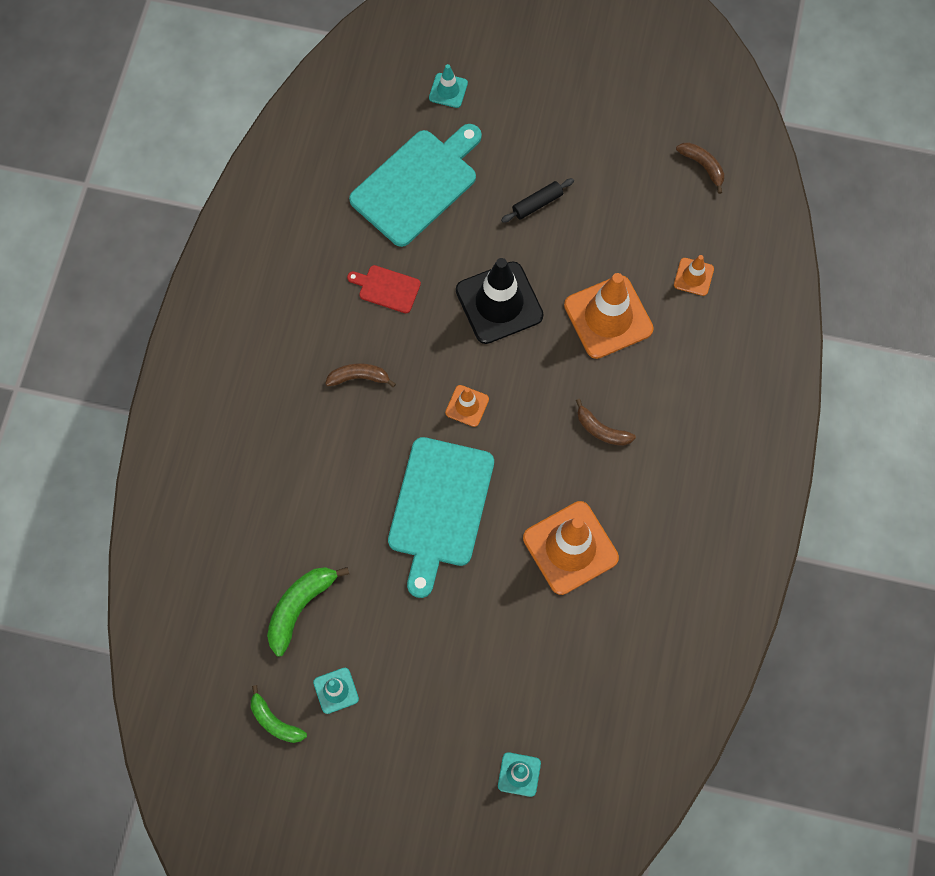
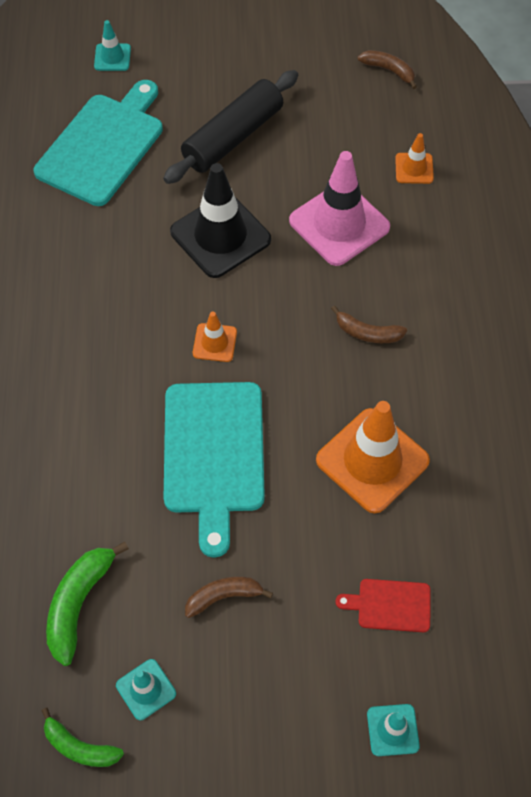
camera: 15 degrees left, 10 degrees down
(359, 377) = (87, 341): brown banana -> brown banana (224, 596)
(387, 288) = (96, 248): red cutting board -> red cutting board (390, 605)
(537, 204) = (233, 137): black rolling pin -> black rolling pin, size x2.07
(608, 317) = (339, 224): orange traffic cone -> pink traffic cone

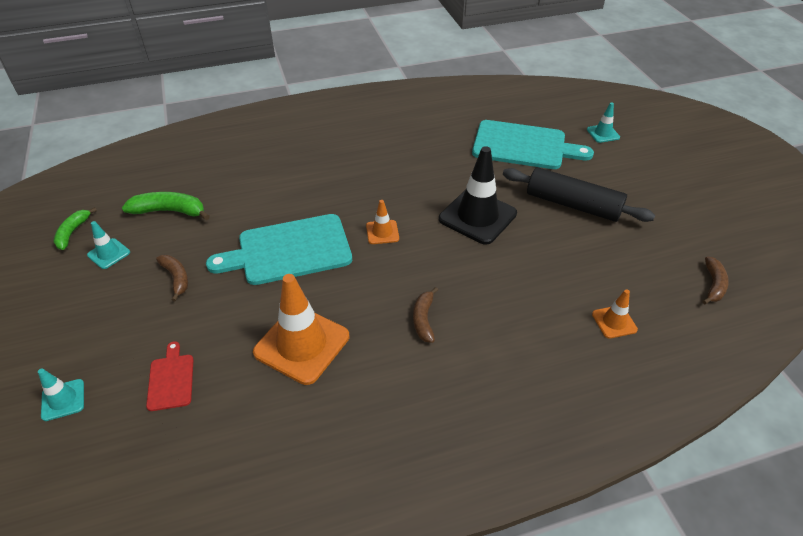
camera: 75 degrees right, 15 degrees down
(339, 224) = (524, 281): pink traffic cone -> none

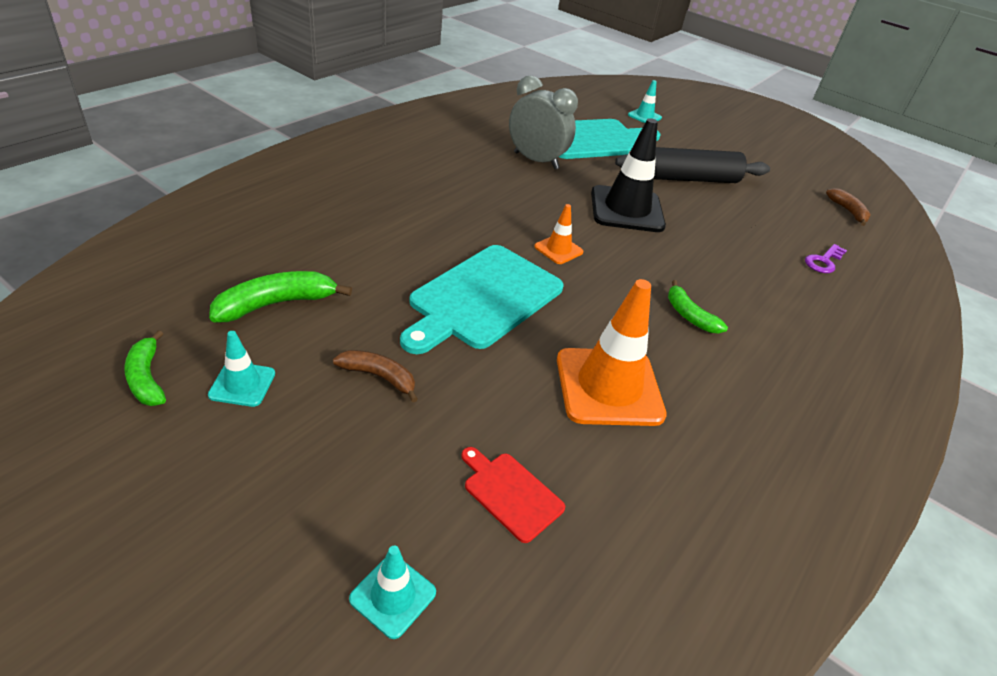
camera: 40 degrees left, 5 degrees down
(423, 319) = (689, 315): brown banana -> green banana
(449, 153) = (536, 161): none -> grey clock
(614, 322) = (823, 261): orange traffic cone -> purple key

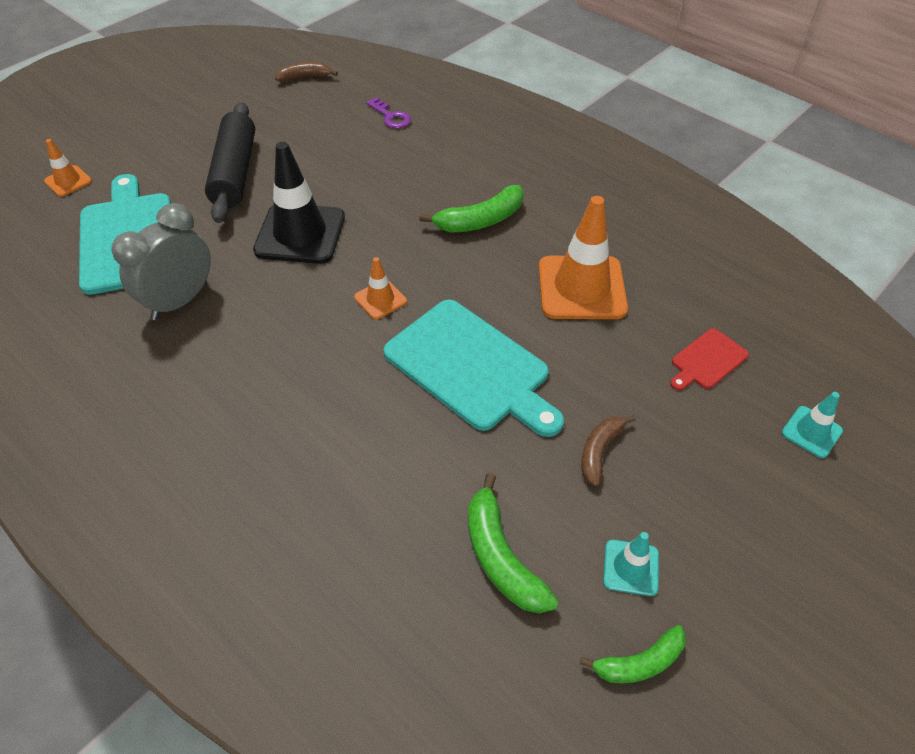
camera: 80 degrees left, 10 degrees up
(644, 116) = (68, 181): turquoise traffic cone -> orange traffic cone
(689, 315) = (480, 220): green banana -> green banana, size x1.52

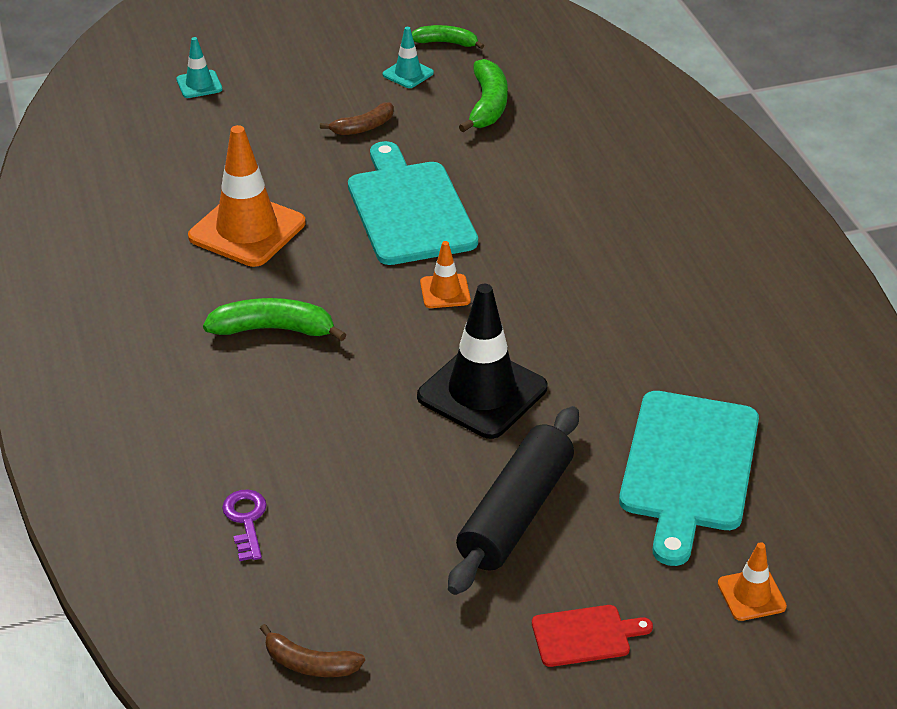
camera: 150 degrees left, 10 degrees down
(180, 301) = (651, 367): grey clock -> none
(707, 360) = (212, 145): red cutting board -> red cutting board (585, 635)

